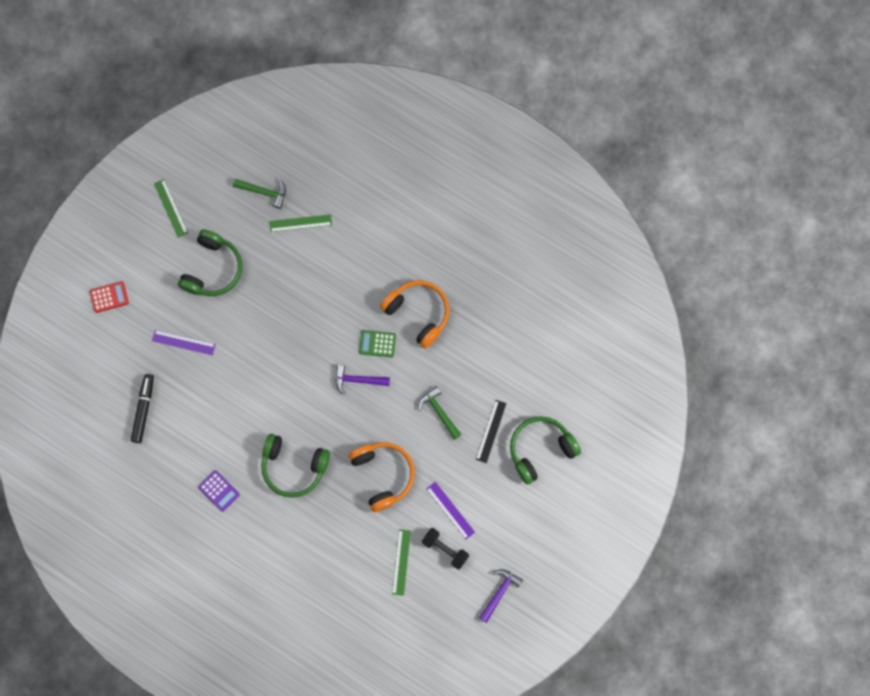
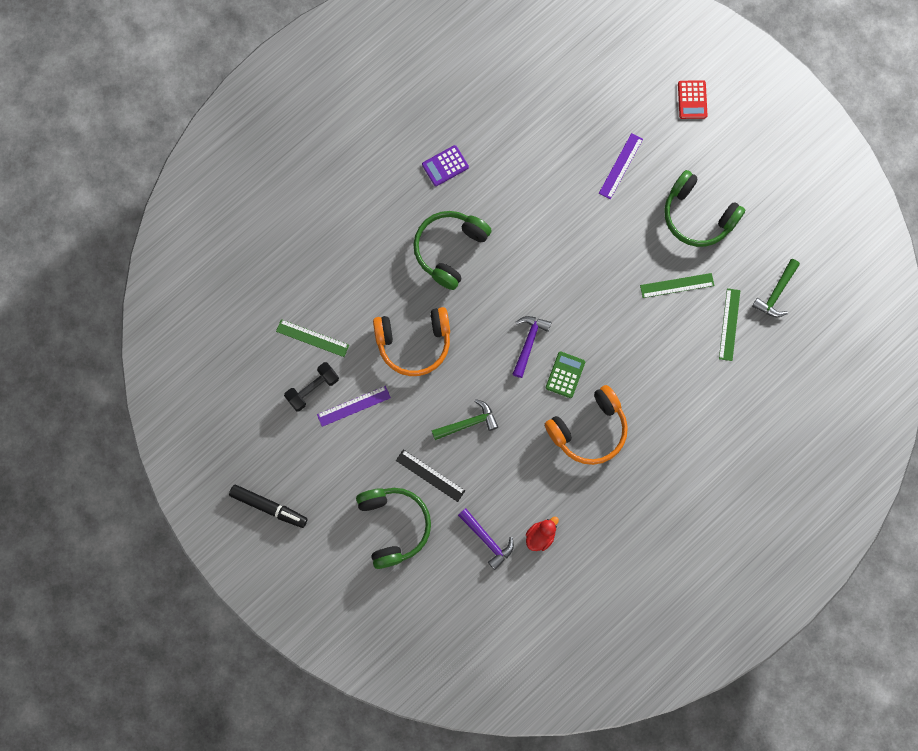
camera: 105 degrees right, 0 degrees up
(143, 409) = (556, 108): black marker -> black marker (269, 507)
(171, 208) = (780, 187): green ruler -> green ruler (677, 285)
(499, 592) = (248, 436): purple hammer -> purple hammer (487, 540)
(515, 330) = (540, 536): none -> red duck

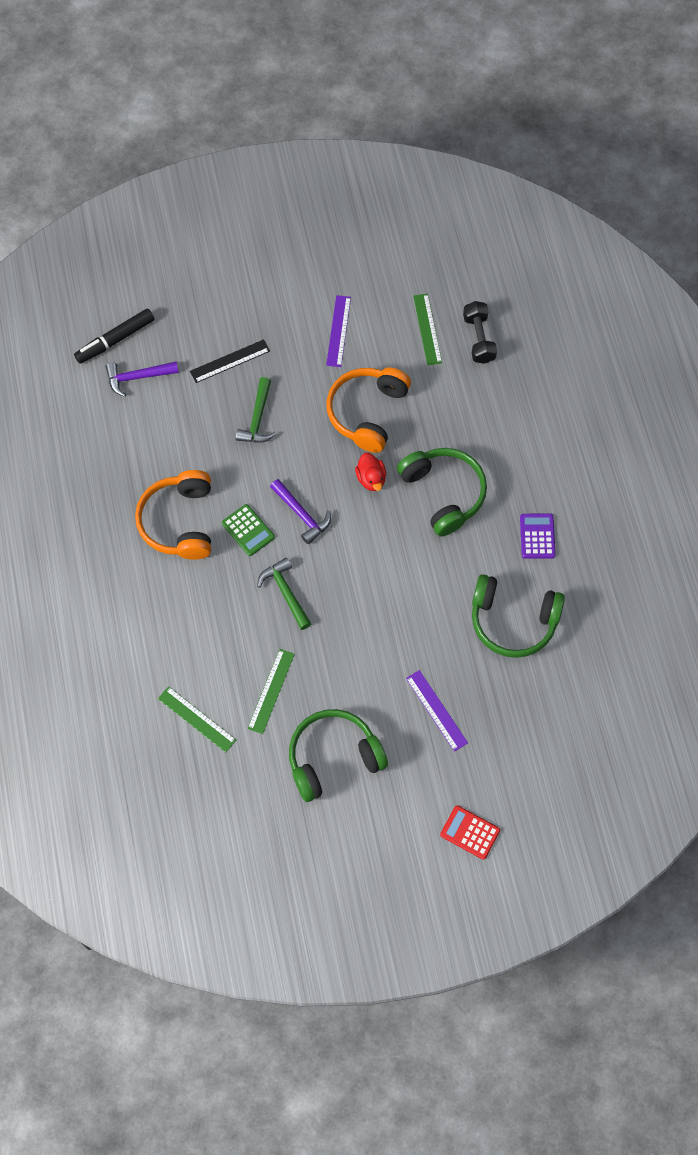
camera: 120 degrees right, 10 degrees down
(269, 507) = (289, 219): black marker -> black marker (115, 340)
(312, 338) = (427, 329): green ruler -> green ruler turned 60 degrees counterclockwise
(312, 389) = (377, 305): black dumbbell -> black dumbbell (479, 339)
(393, 526) = (204, 308): green headphones -> green headphones (513, 621)
(540, 536) = (109, 424): red duck -> red duck (371, 479)
(776, 293) = (199, 788): green hammer -> green hammer (285, 592)

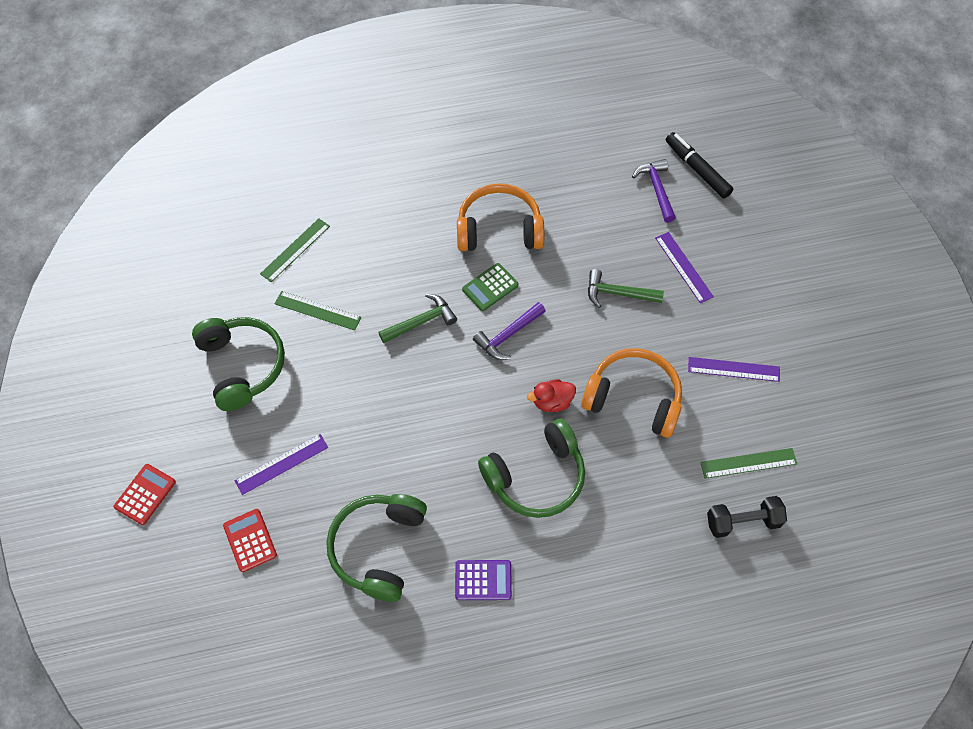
camera: 90 degrees right, 5 degrees down
(230, 361) = (683, 267): black ruler -> purple ruler
(510, 731) = (250, 540): none -> red calculator

